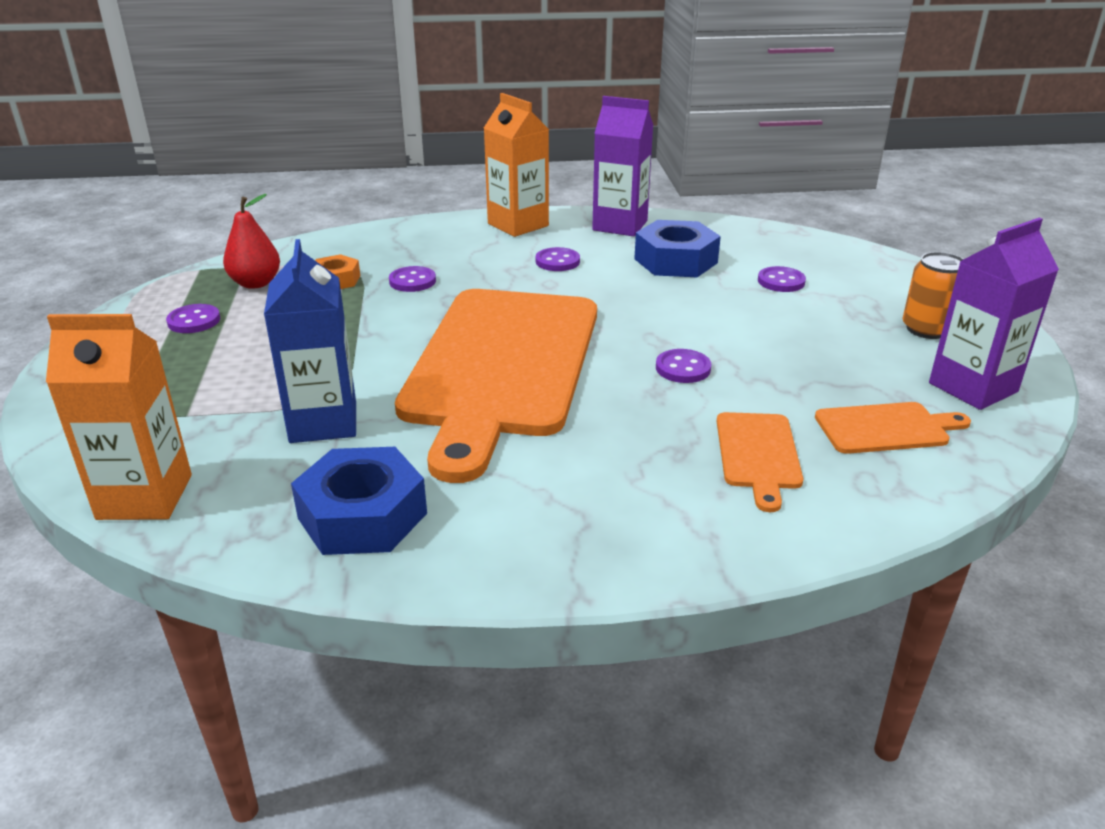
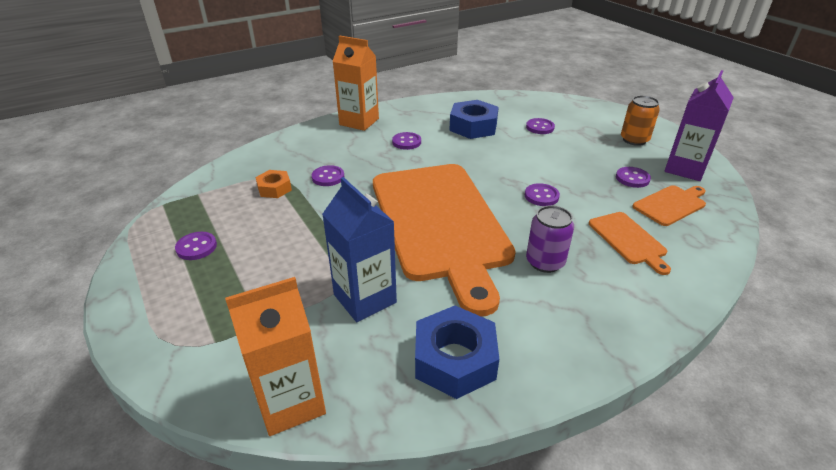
camera: 25 degrees left, 5 degrees up
(256, 283) = (217, 205): red pear -> none
(598, 447) = (545, 262): none -> purple can
(620, 225) = (420, 110): purple carton -> none
(860, 379) = (632, 178): none -> purple button

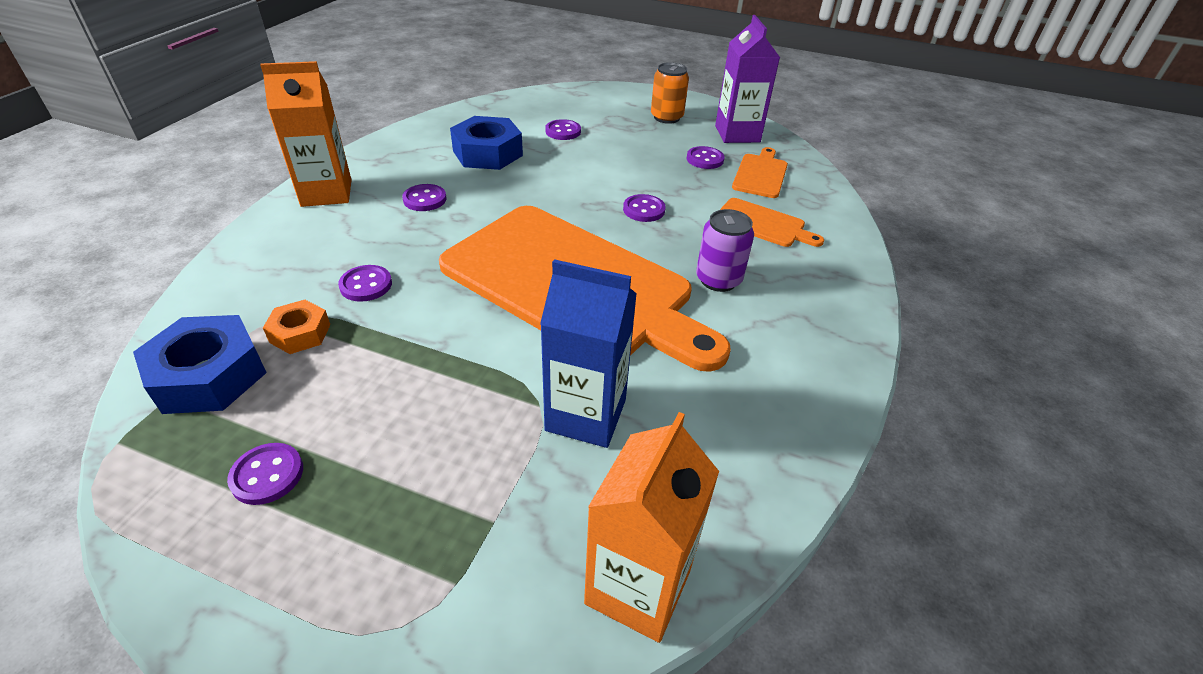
camera: 40 degrees left, 5 degrees up
(455, 360) = (746, 426): blue nut -> blue nut (209, 375)

